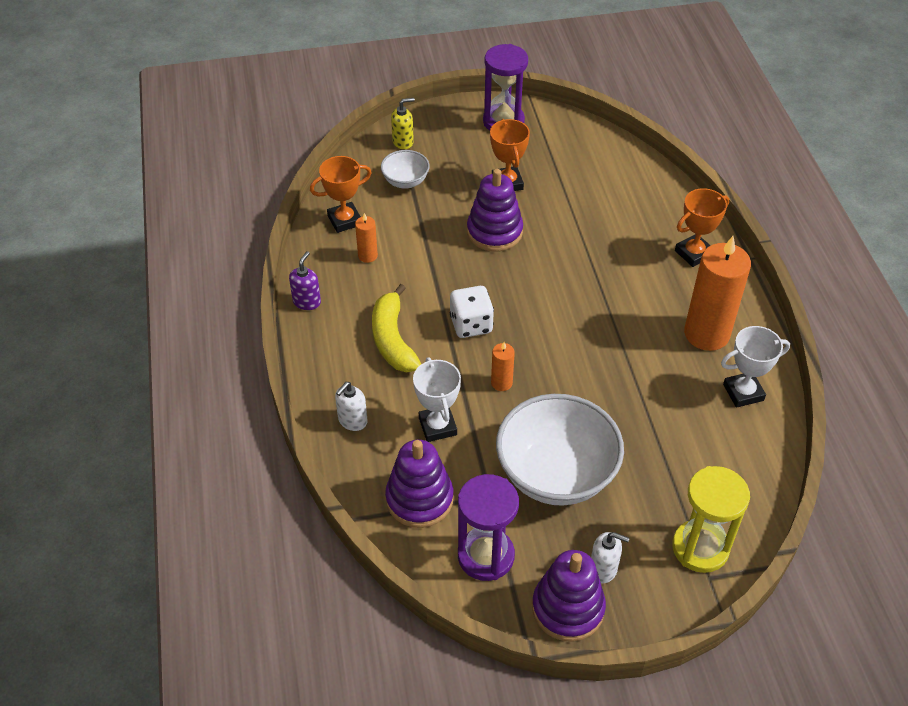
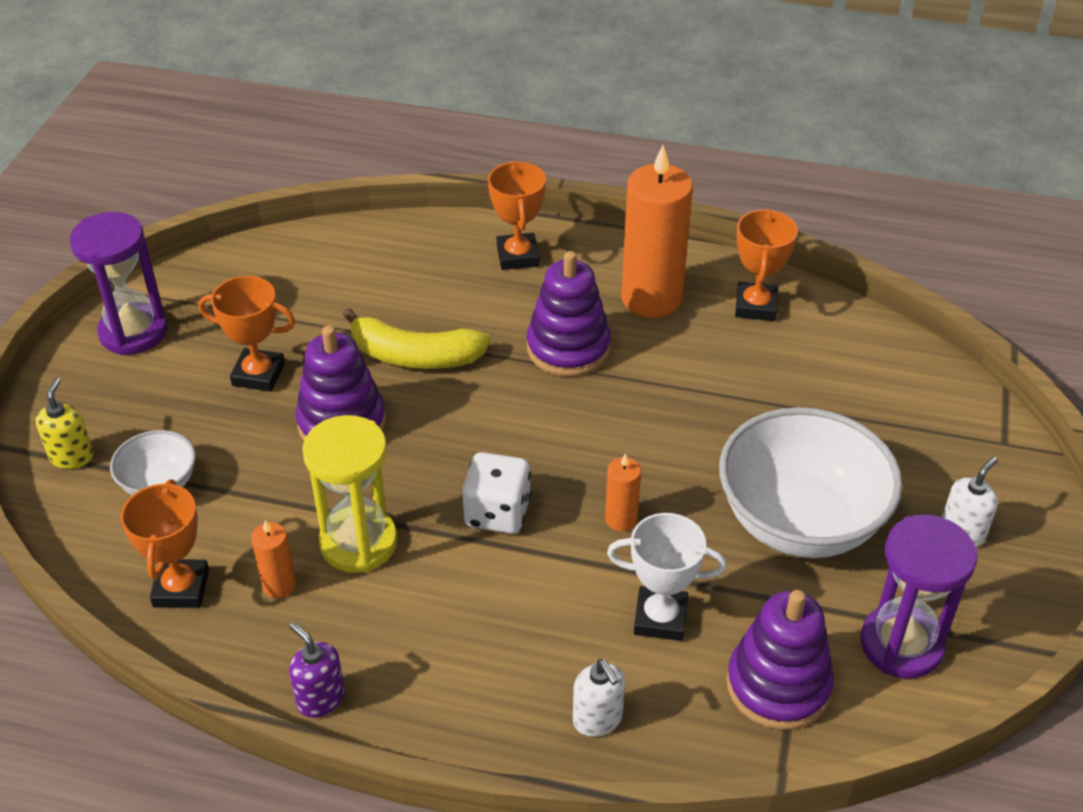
camera: 65 degrees left, 5 degrees down
(393, 339) = (469, 613): yellow banana -> yellow banana (415, 356)
(568, 608) = (1009, 590): purple stacking toy -> purple stacking toy (568, 348)
(700, 548) = (961, 433): yellow hourglass -> yellow hourglass (358, 543)
(743, 392) = (755, 306): white trophy -> orange trophy

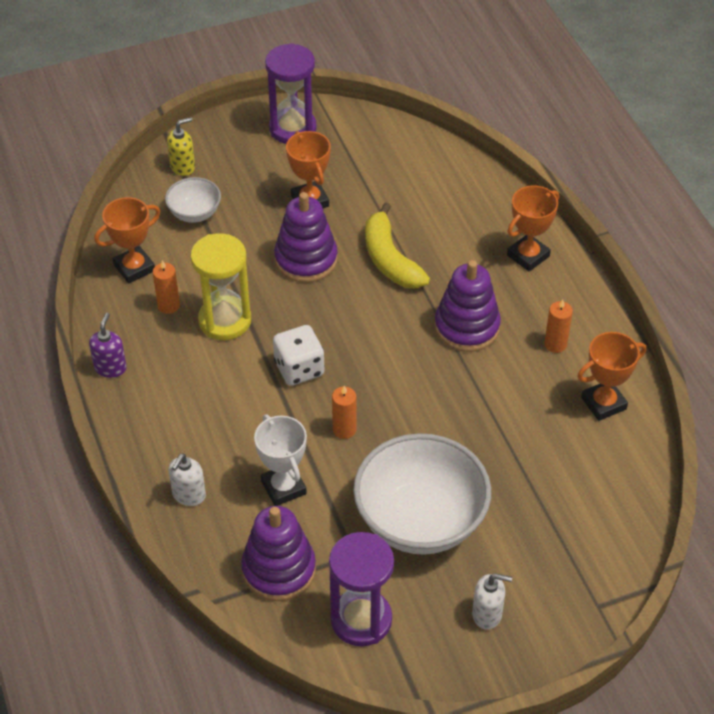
camera: 55 degrees right, 5 degrees up
(651, 298) = (555, 344): orange candle -> orange candle, size x0.45

